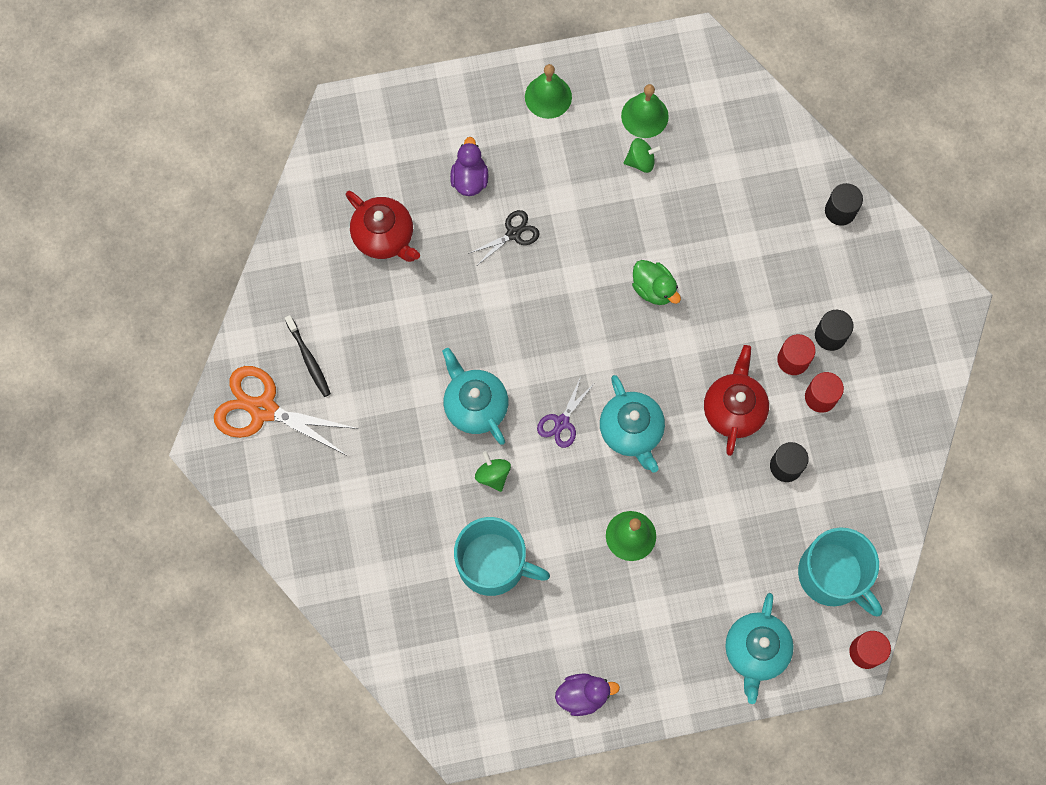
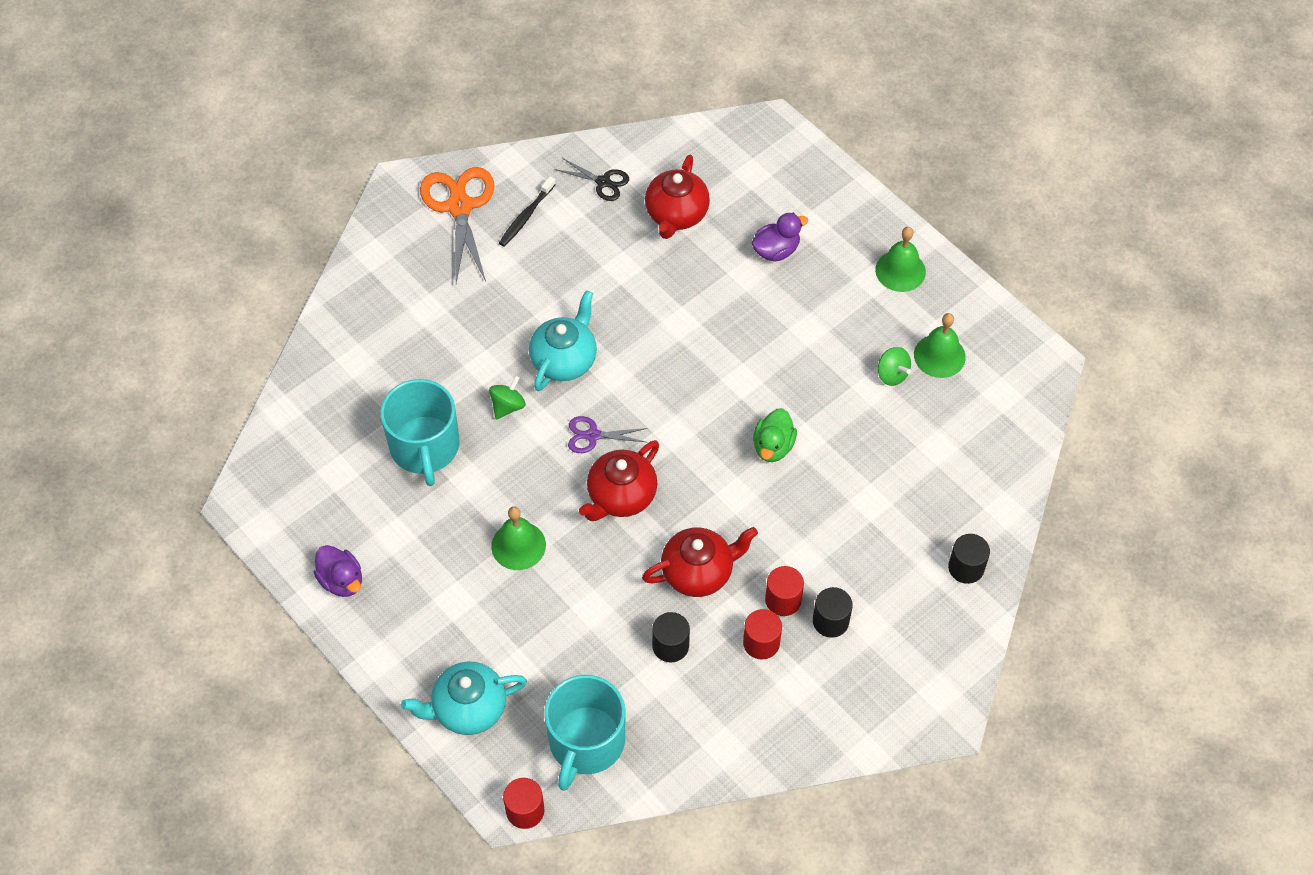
camera: 60 degrees right, 15 degrees down
(513, 233) = (748, 309): black scissors -> black scissors (603, 182)
(631, 431) = (621, 496): turquoise teapot -> red teapot

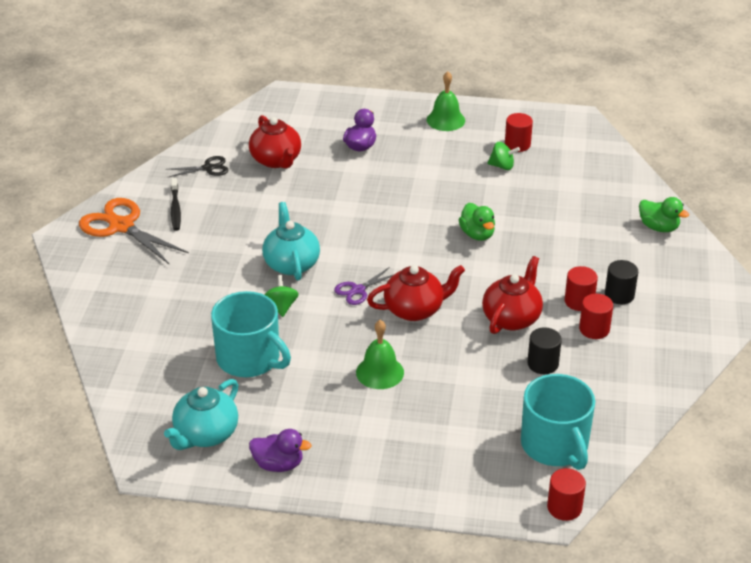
camera: 40 degrees left, 20 degrees down
(468, 709) = (456, 478): turquoise teapot -> turquoise teapot (205, 435)
(621, 496) = (415, 309): red teapot -> red teapot turned 105 degrees counterclockwise
(939, 355) = (517, 144): green bell -> red cylinder
(966, 568) = (658, 227): black cylinder -> green duck

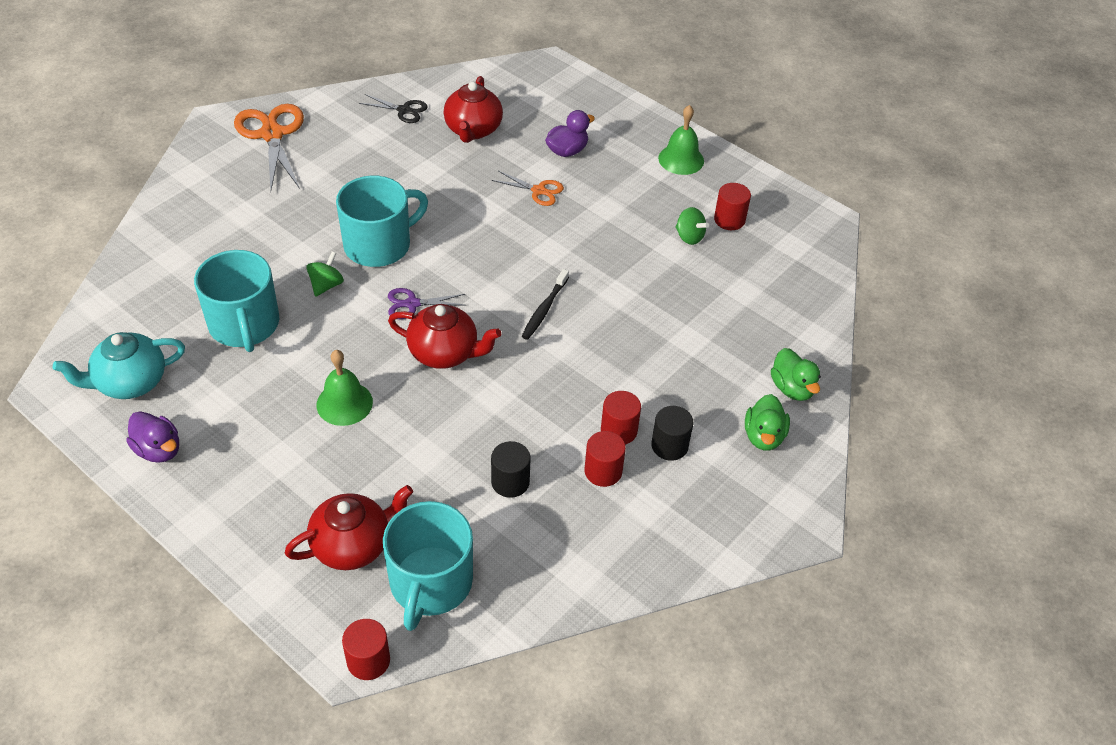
camera: 30 degrees right, 10 degrees up
(175, 208) = (334, 138): black toothbrush -> black toothbrush (544, 309)
(291, 264) = (379, 245): turquoise teapot -> turquoise mug
(368, 180) = (538, 191): none -> orange scissors
(477, 234) = (588, 301): green duck -> green duck (763, 436)
(512, 318) = (530, 412): red teapot -> red teapot (353, 545)

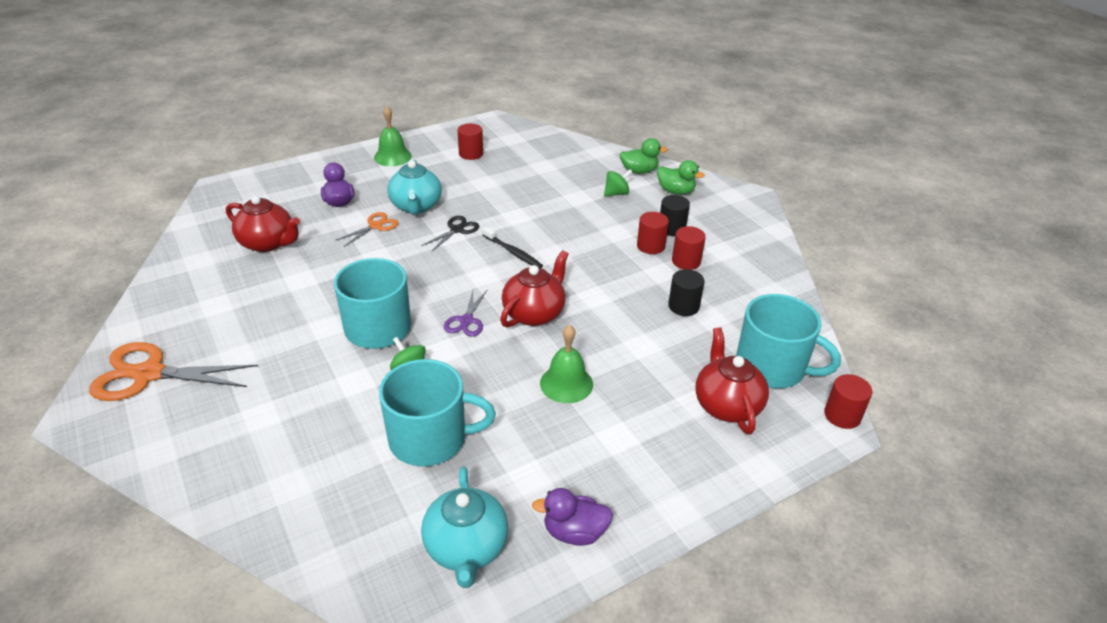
camera: 70 degrees left, 10 degrees down
(158, 450) = (574, 532): purple duck -> purple duck turned 150 degrees counterclockwise
(404, 110) = (200, 277): black scissors -> black scissors (457, 230)
(591, 209) = (416, 206): none -> turquoise teapot
(689, 237) = (477, 173): green spinning top -> green spinning top (616, 193)

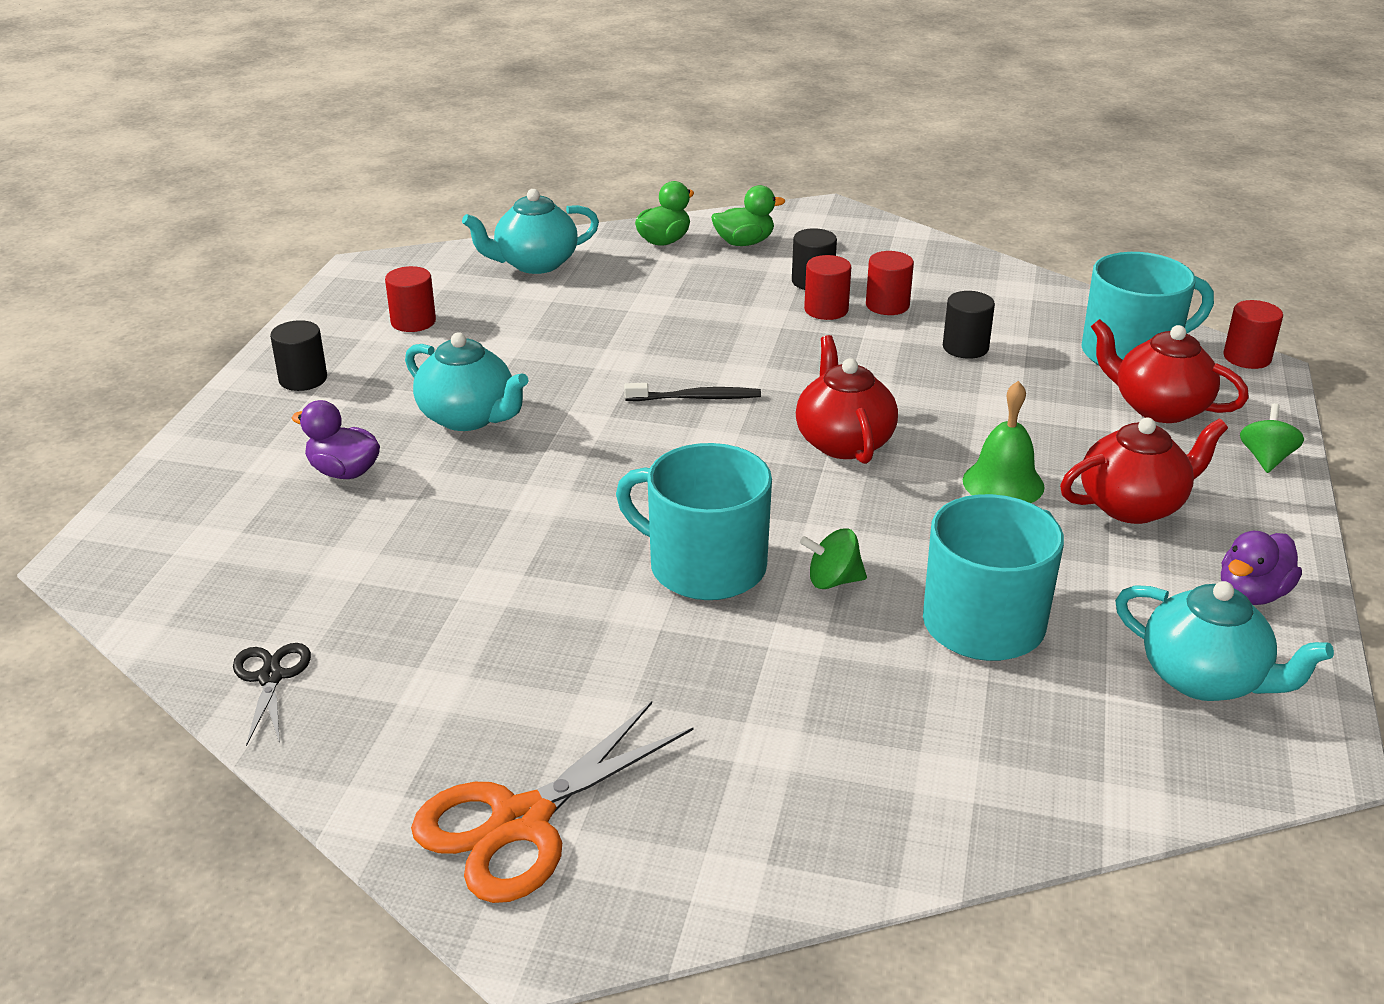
camera: 45 degrees left, 5 degrees down
(268, 243) = (345, 577): red teapot -> red teapot (1133, 505)
(375, 226) = (461, 468): orange scissors -> none
(392, 157) = (303, 379): green bell -> black cylinder
(457, 230) = (579, 413): black scissors -> black scissors (271, 677)
(466, 321) = (789, 494): purple scissors -> none
(563, 153) = (535, 264): none -> turquoise teapot
(616, 193) = (686, 276): green spinning top -> green spinning top (1266, 459)

